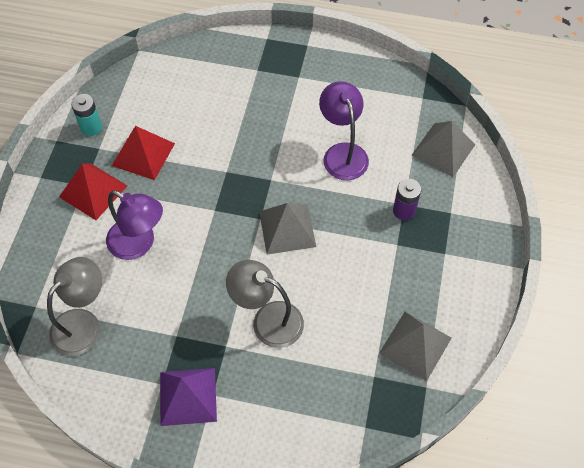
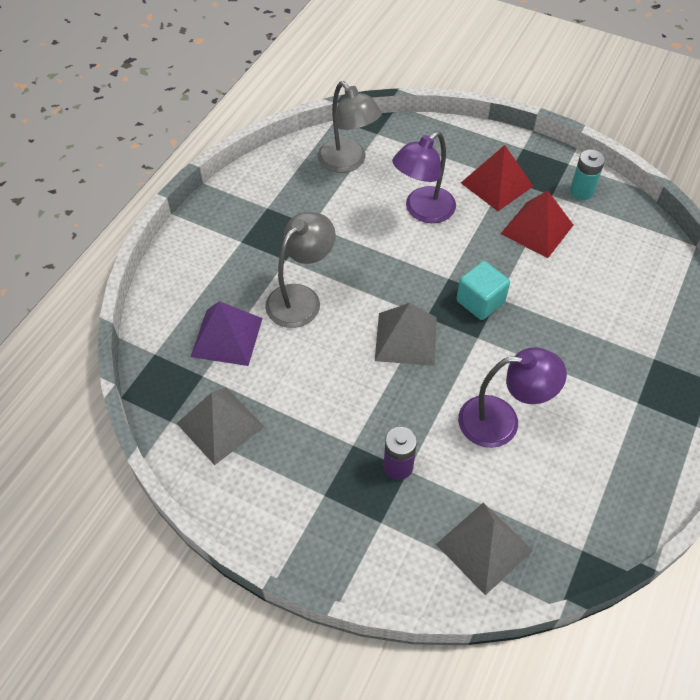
camera: 105 degrees right, 5 degrees down
(188, 396) = (247, 223): purple pyramid -> purple pyramid (226, 337)
(234, 183) = (480, 302): none -> turquoise cube

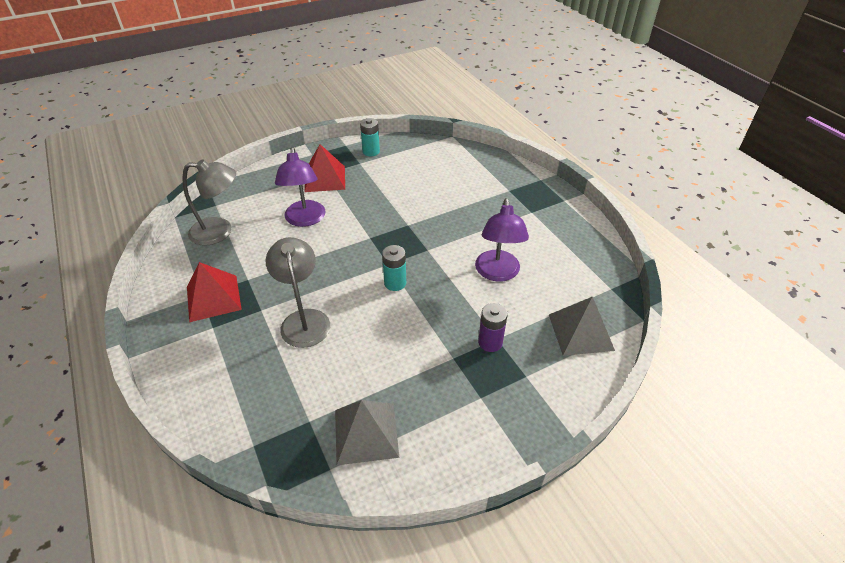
camera: 55 degrees left, 10 degrees down
(226, 337) = (290, 384): purple pyramid -> none
(406, 339) = (395, 283): grey pyramid -> turquoise battery
(480, 302) = (402, 234): turquoise cube -> none
(501, 421) = (497, 273): purple lamp -> purple lamp turned 150 degrees clockwise
(537, 229) = (376, 182): red pyramid -> red pyramid (213, 298)

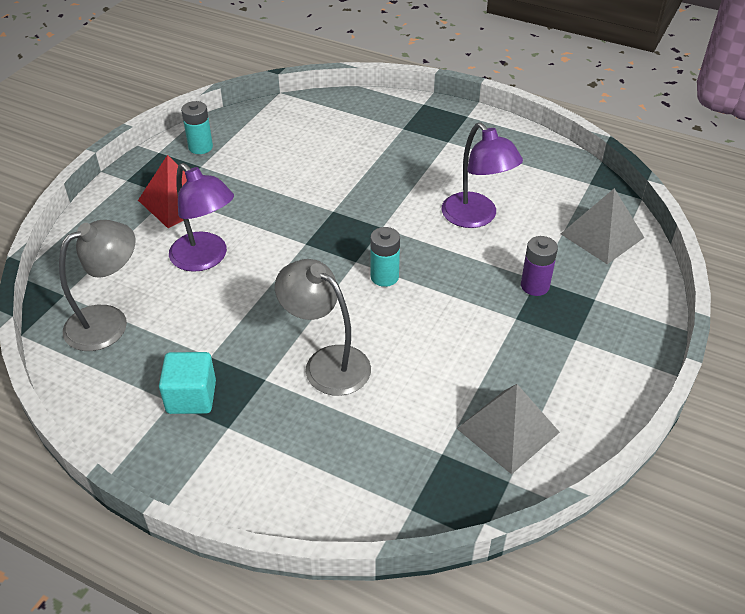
camera: 35 degrees left, 0 degrees up
(213, 298) = (191, 397): red pyramid -> turquoise cube

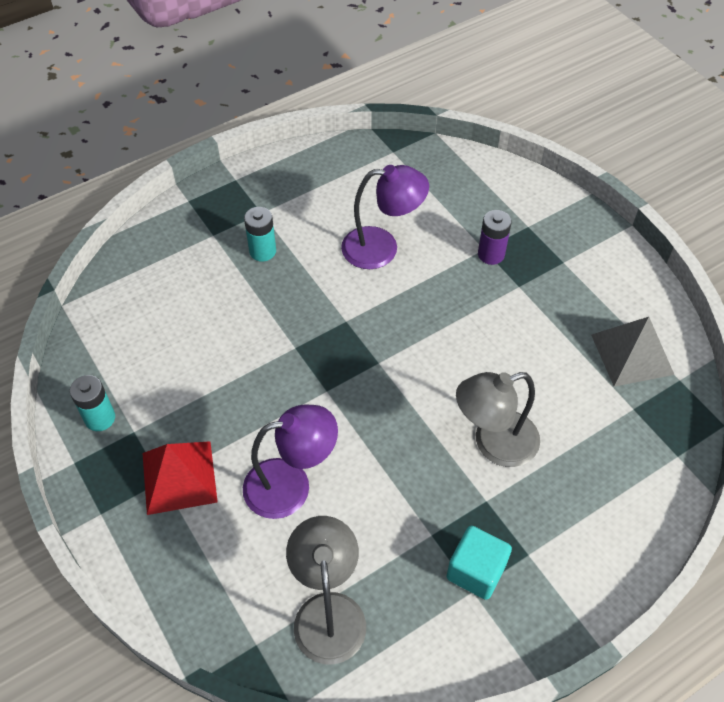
camera: 60 degrees left, 10 degrees up
(384, 277) = (413, 350): turquoise battery -> turquoise battery (262, 251)
(602, 235) = (461, 180): grey pyramid -> none

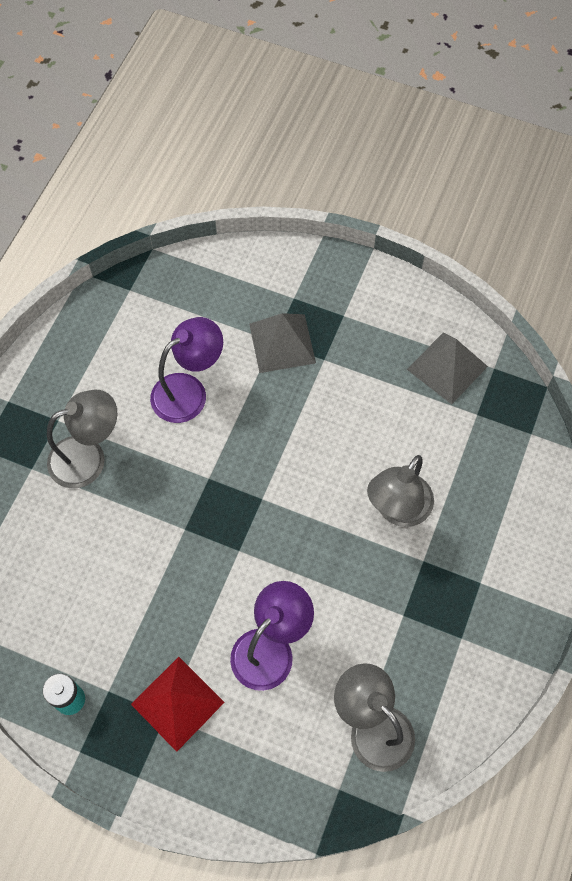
camera: 35 degrees left, 10 degrees up
(262, 251) = (88, 457): turquoise battery -> grey lamp
(476, 571) = (453, 621): turquoise cube -> none
(491, 254) = (282, 343): purple battery -> grey pyramid

